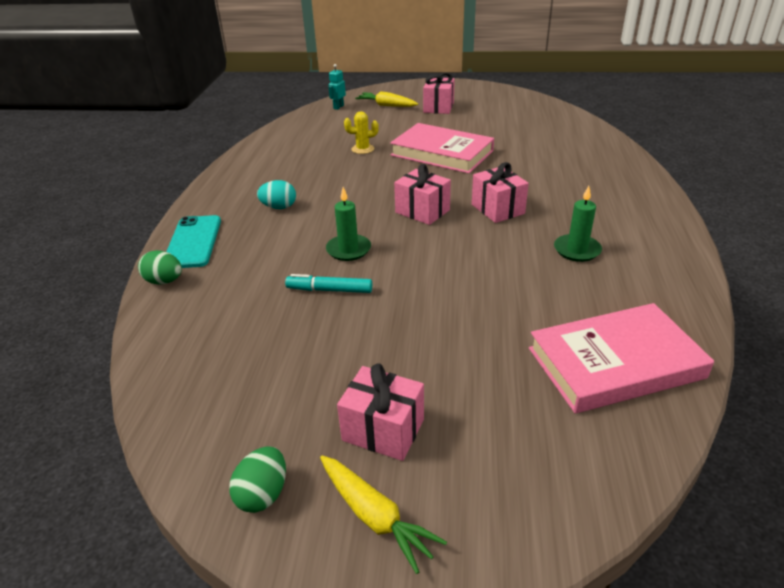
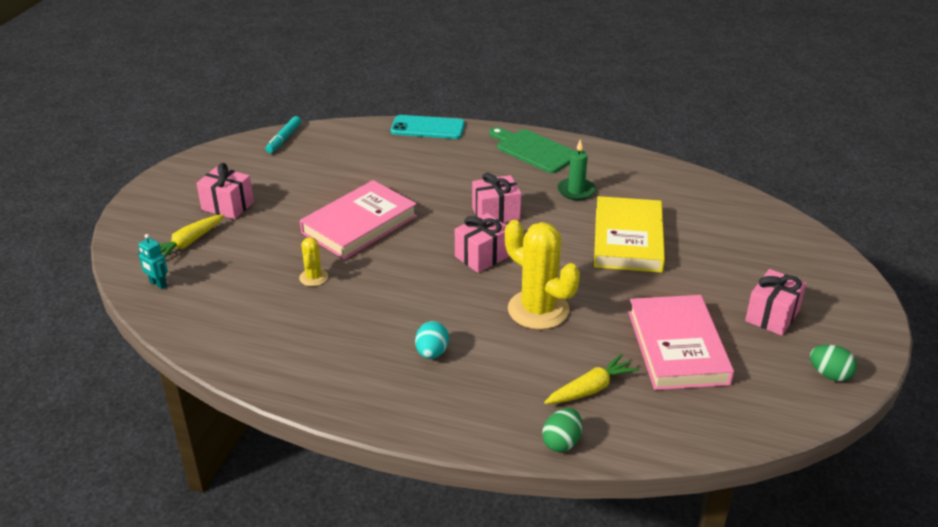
camera: 80 degrees left, 0 degrees up
(193, 242) = (486, 422): turquoise phone -> turquoise phone (428, 128)
(329, 290) = (602, 327): turquoise marker -> turquoise marker (284, 139)
(348, 250) = (538, 310): green candle -> yellow cactus
(375, 516) = (842, 327): yellow carrot -> yellow carrot (591, 389)
(499, 294) = (628, 239): none -> yellow book
(615, 363) = (712, 210): pink book -> pink book (678, 347)
(640, 215) = (533, 150): none -> green cutting board

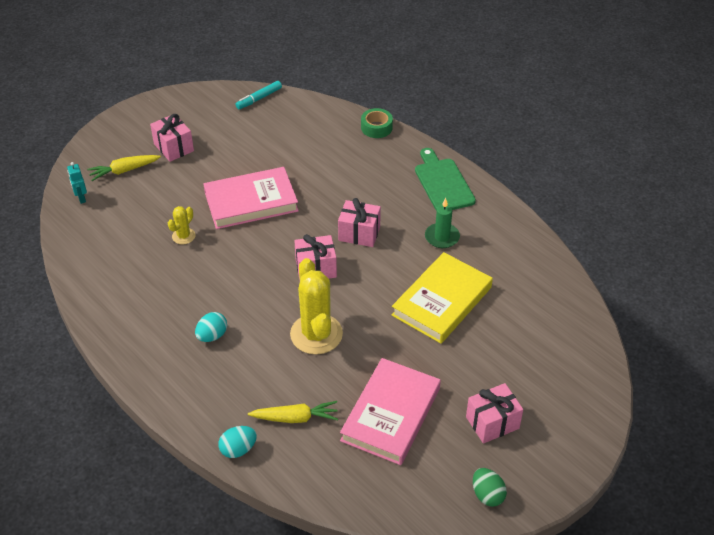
camera: 30 degrees right, 10 degrees up
(428, 128) = (376, 128): turquoise phone -> green tape
(561, 442) = (238, 449): green egg -> turquoise egg

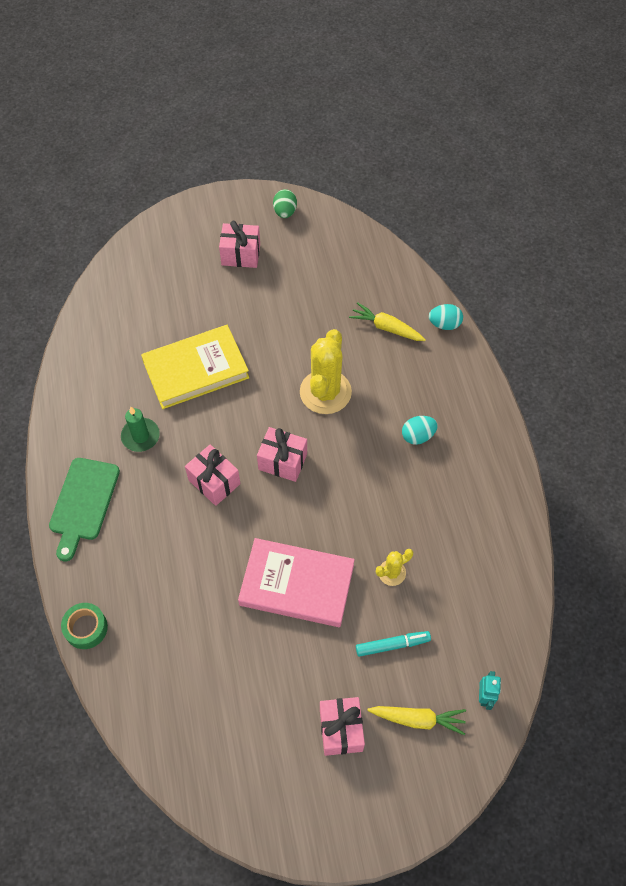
camera: 150 degrees left, 15 degrees up
(259, 98) = (187, 770): turquoise marker -> turquoise marker (392, 645)
(391, 414) = (311, 295): pink book -> none

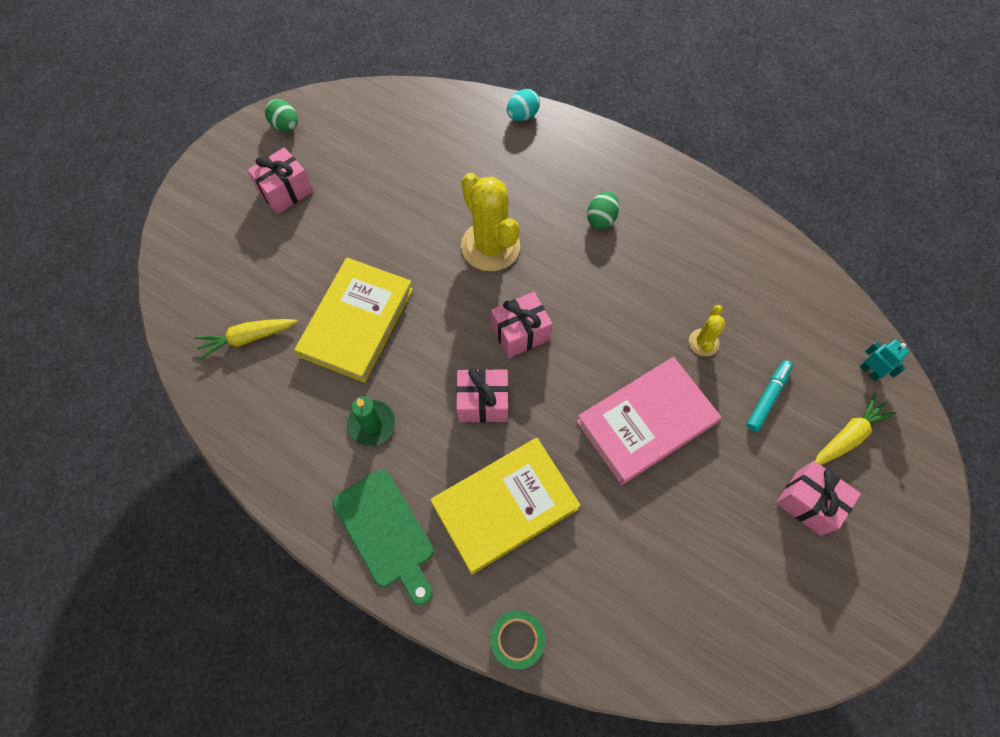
camera: 45 degrees left, 5 degrees up
(160, 551) = (504, 506): none -> yellow book
(386, 328) = (480, 154): yellow carrot -> yellow carrot (247, 338)
(418, 436) = (601, 219): turquoise egg -> green egg

